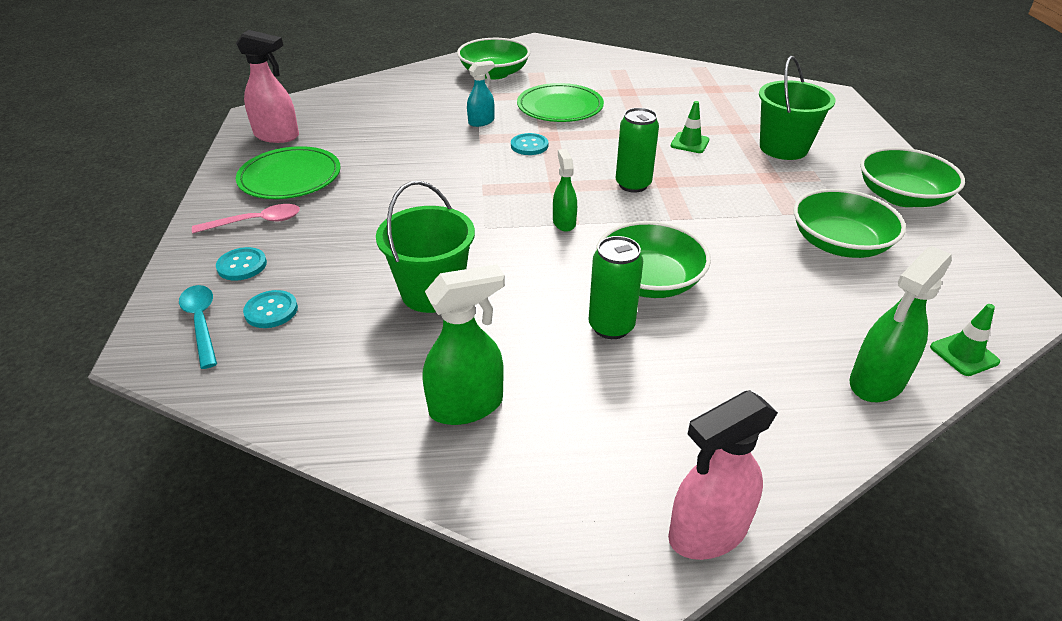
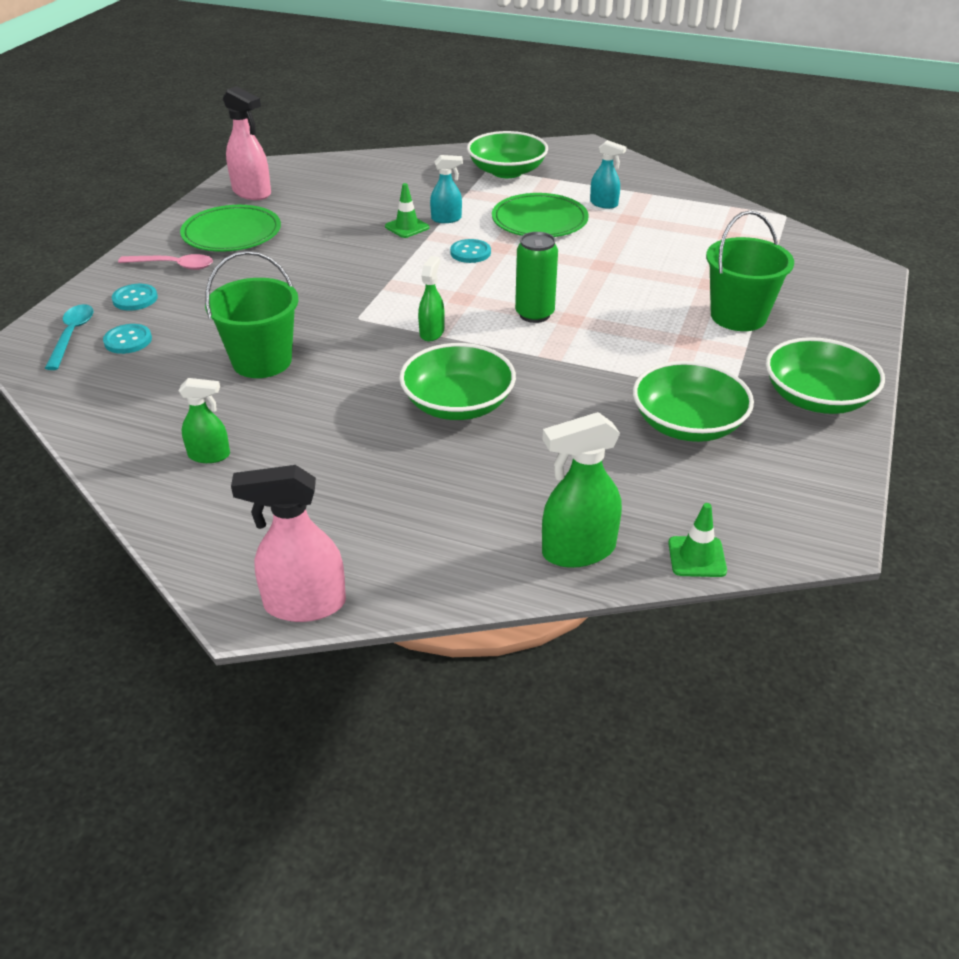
camera: 25 degrees right, 0 degrees up
(467, 406) = (209, 455): green spray bottle -> green spray bottle, size x0.61
(597, 84) = (604, 204): none -> turquoise spray bottle
(611, 326) = (384, 432): green can -> none
(689, 143) = (638, 287): green traffic cone -> green traffic cone (407, 227)

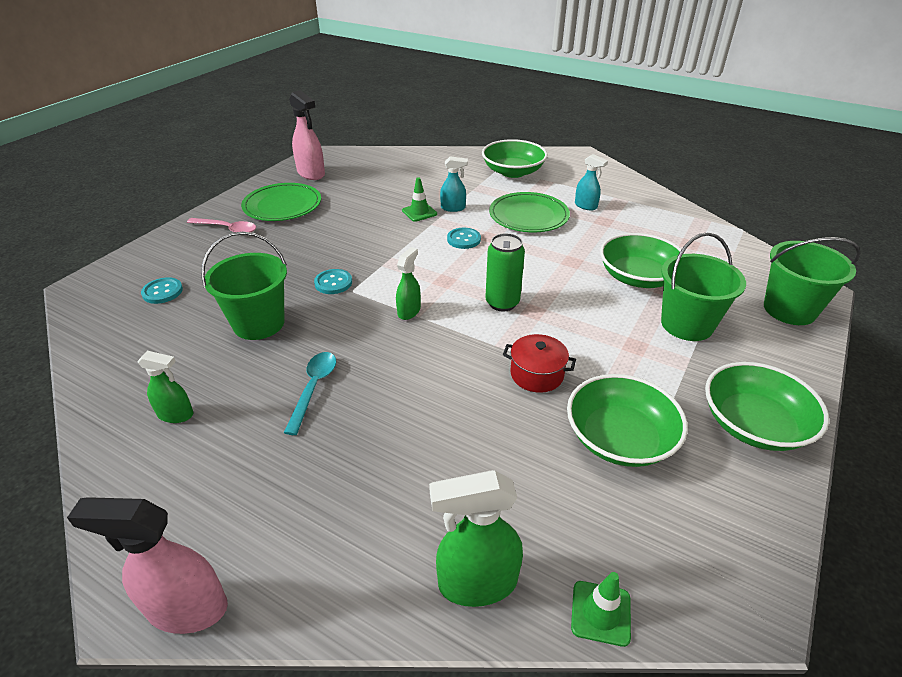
camera: 10 degrees right, 0 degrees up
(72, 335) = (123, 282): turquoise spoon -> turquoise spoon (313, 388)
(135, 299) = (185, 255): turquoise button -> turquoise button (333, 283)
(458, 404) = (409, 387): green bowl -> green bowl (638, 277)
(590, 378) = (536, 374): none -> red pot
(842, 292) = (789, 309): none -> green bucket

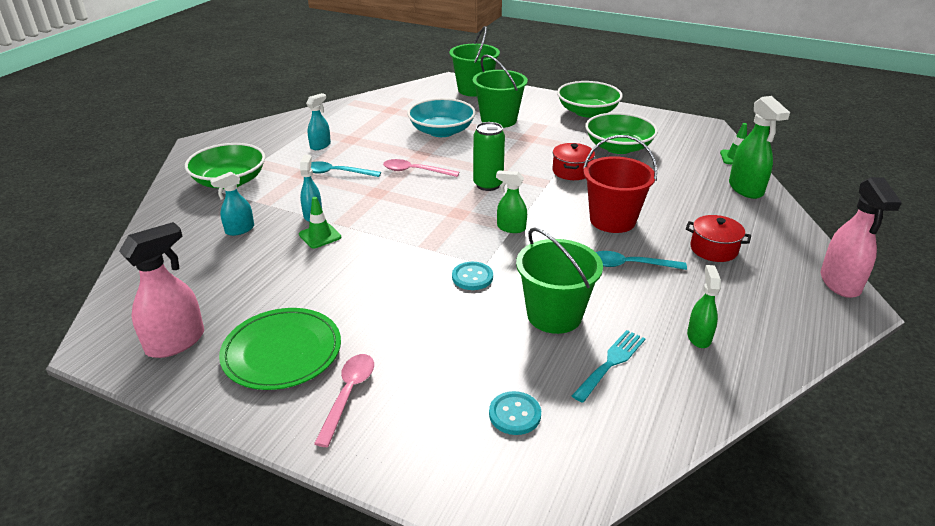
camera: 95 degrees left, 5 degrees down
(181, 347) = (611, 362): none -> turquoise fork
(318, 476) = (713, 249): none -> red pot
(409, 391) = (612, 220): none -> red bucket
(436, 181) = (239, 230): none -> turquoise spray bottle
(464, 239) = (382, 206): turquoise button -> none
(528, 216) = (337, 173): green plate -> turquoise spoon
(533, 257) = (415, 171): none -> pink spoon
(638, 277) = (441, 131): green bowl -> turquoise bowl

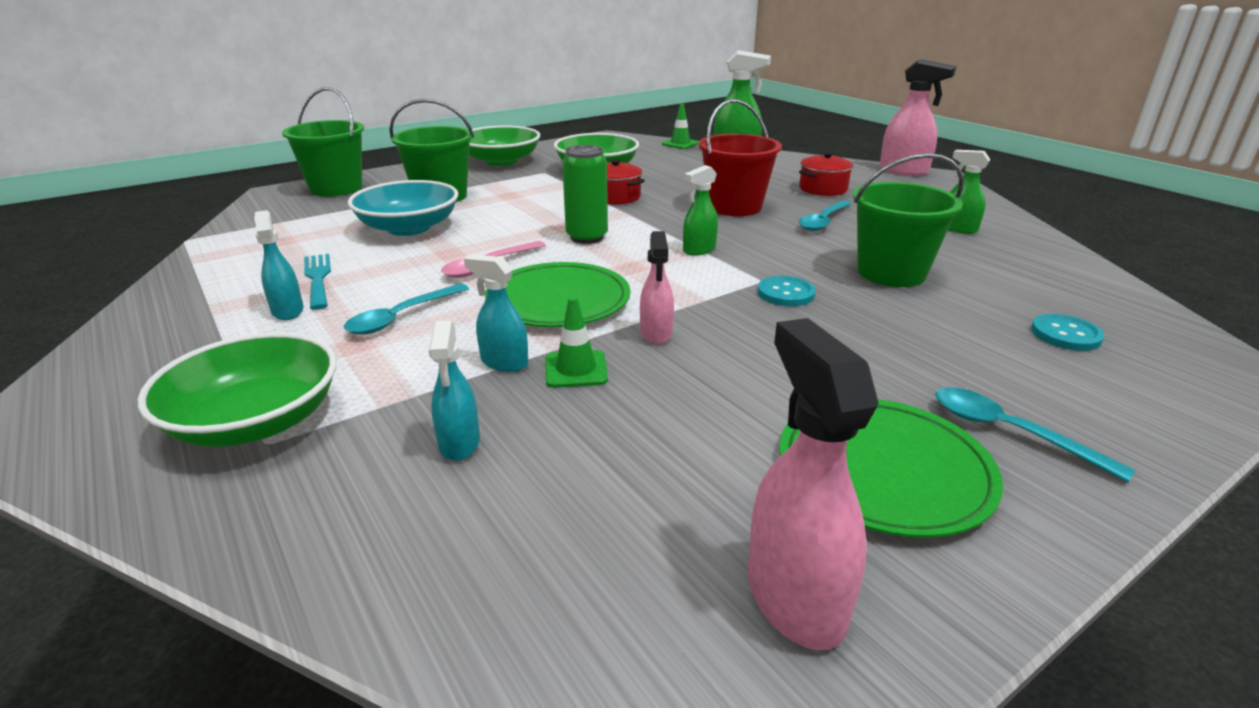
camera: 60 degrees left, 5 degrees down
(348, 395) = (1010, 432): pink spoon -> turquoise spoon
(376, 247) = (656, 334): none -> pink spray bottle
(391, 206) = (558, 300): none -> green plate
(611, 362) = (985, 270): turquoise fork -> turquoise fork (318, 278)

